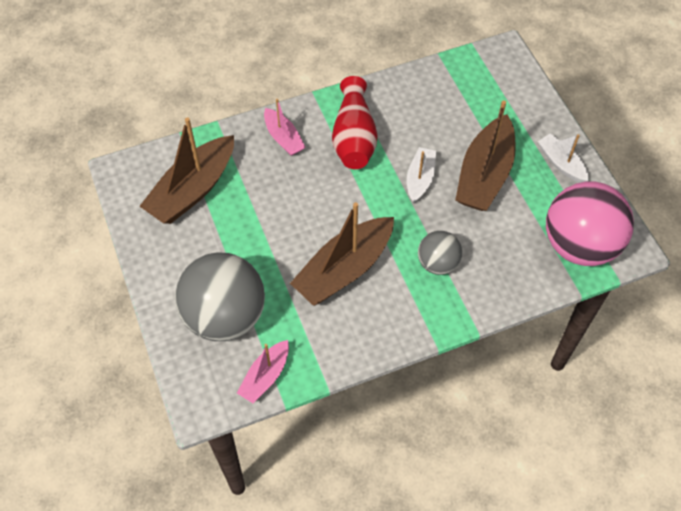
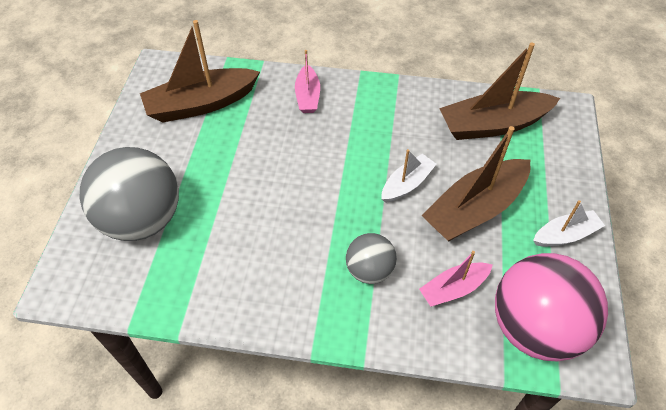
camera: 30 degrees right, 5 degrees down
(265, 376) = (132, 292): pink boat -> pink boat (453, 289)
(344, 269) = (276, 231): brown boat -> brown boat (493, 125)
(354, 137) = (370, 122): red vase -> none
(561, 163) = (565, 235): white boat -> white boat turned 75 degrees clockwise

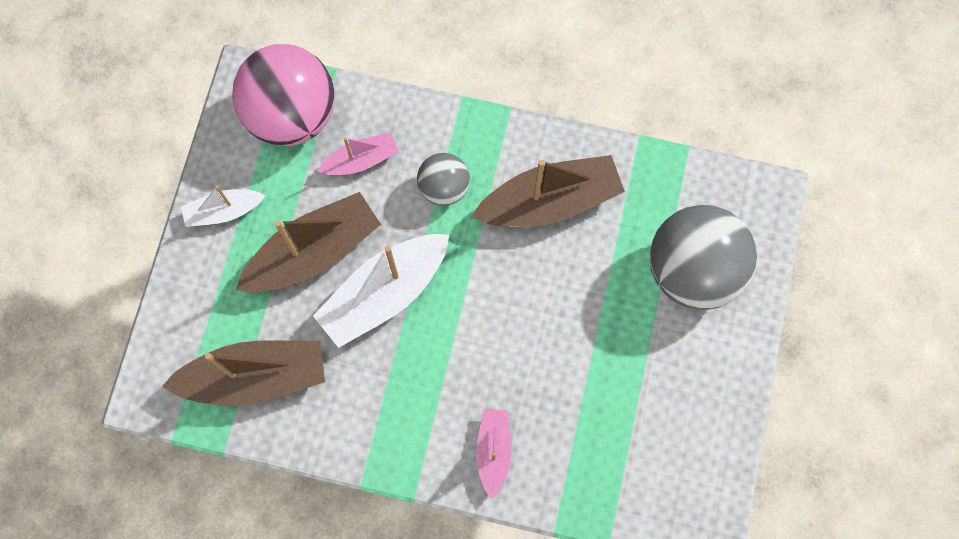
camera: 175 degrees left, 20 degrees up
(201, 104) = (639, 448): brown boat -> brown boat (550, 201)
(407, 184) = (384, 293): white boat -> white boat, size x1.82

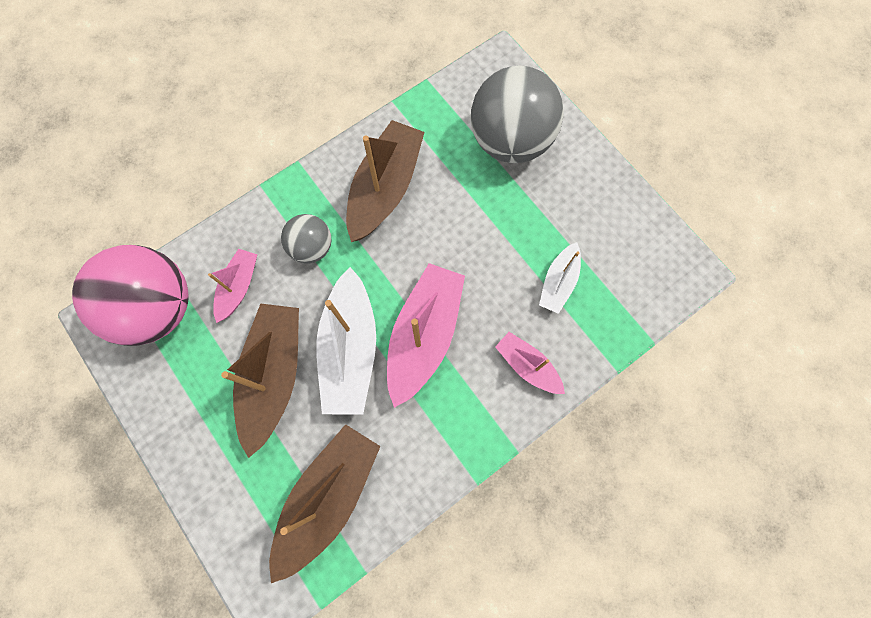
camera: 50 degrees left, 0 degrees up
(223, 211) = (181, 417): white boat -> white boat (558, 282)
(447, 343) = (424, 335): none -> pink boat

